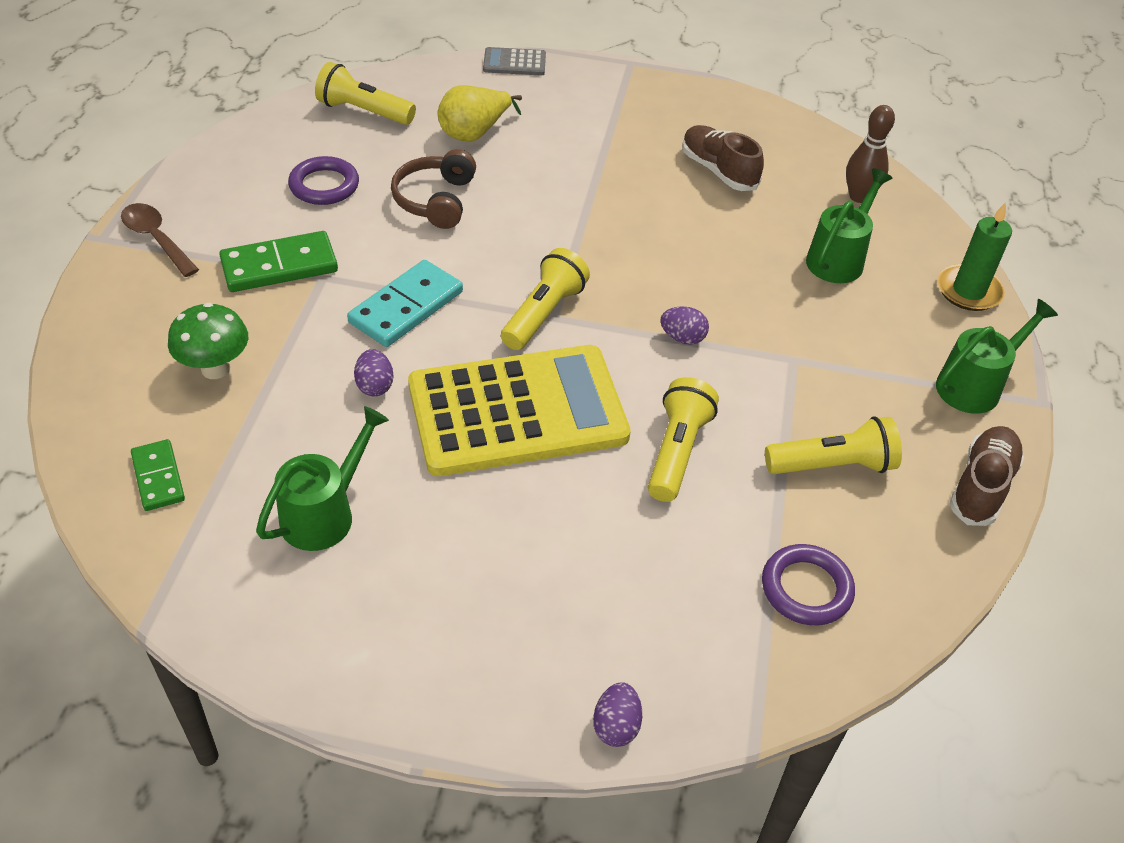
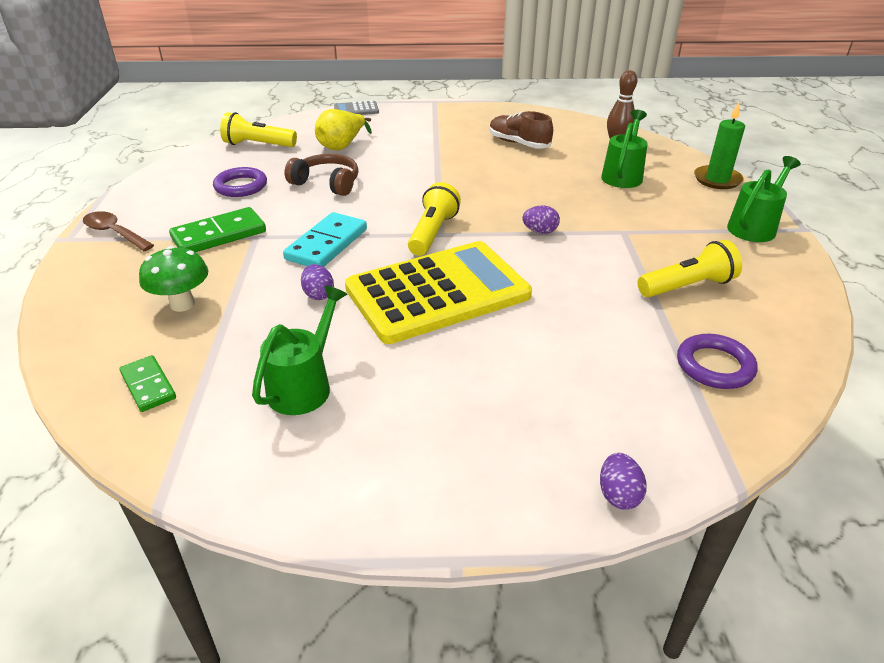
camera: 10 degrees left, 10 degrees down
(435, 200) = (327, 183): brown headphones -> brown headphones turned 120 degrees clockwise
(677, 451) = (570, 297): yellow flashlight -> none
(981, 486) = (797, 281): brown shoe -> none

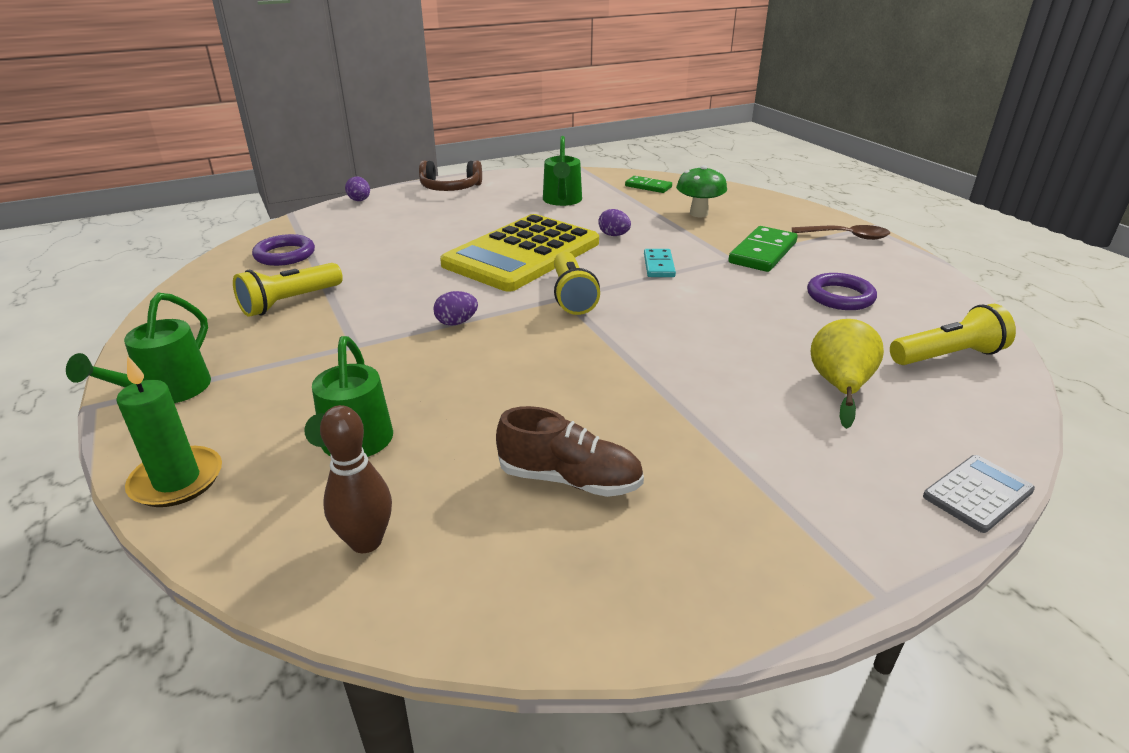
camera: 155 degrees right, 5 degrees down
(326, 244) = (659, 265): turquoise domino -> turquoise domino, size x0.62
(327, 183) = (758, 322): brown headphones -> brown headphones (450, 188)

